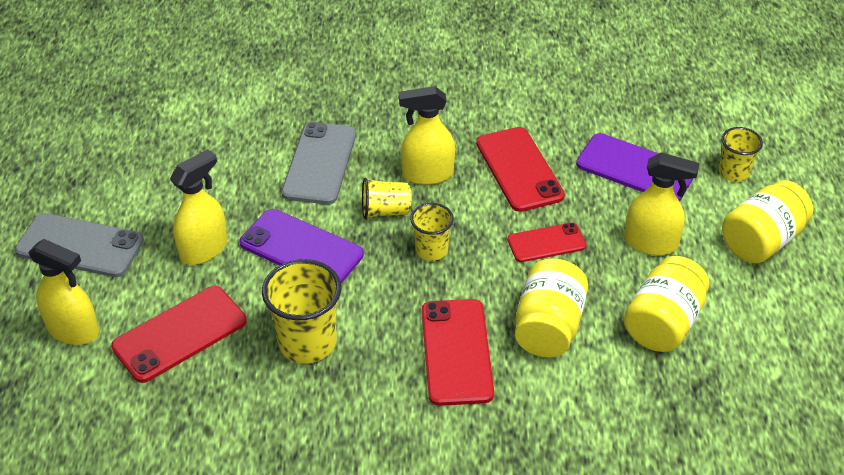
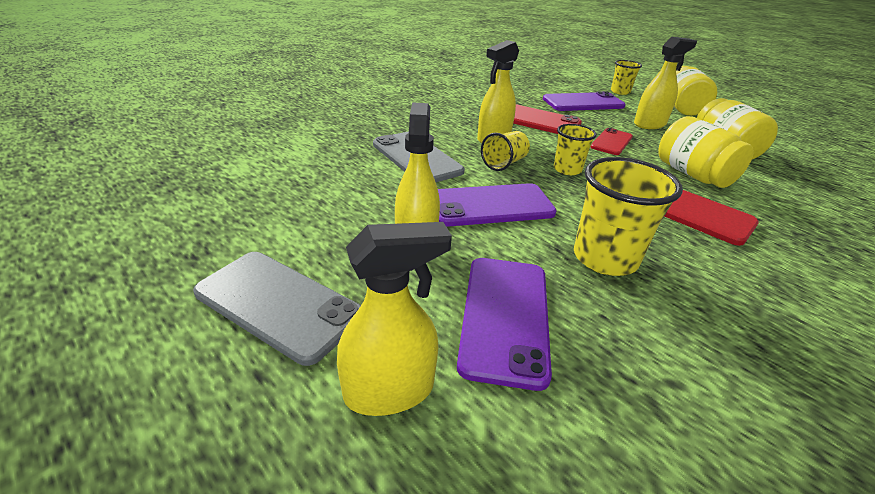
camera: 45 degrees left, 10 degrees down
(80, 246) = (278, 304): grey phone -> grey phone turned 60 degrees clockwise
(180, 334) = (505, 317): red phone -> purple phone

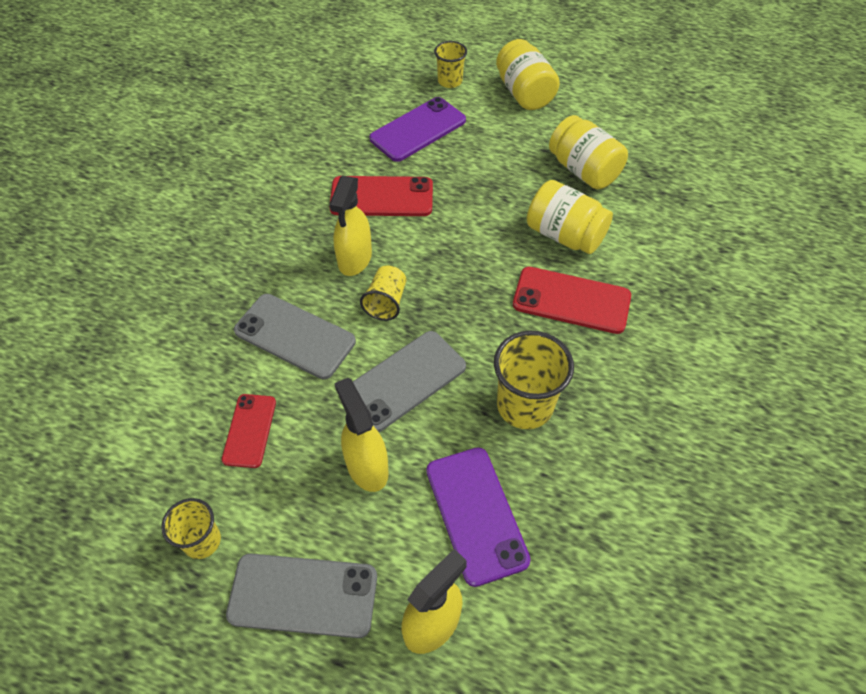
camera: 25 degrees left, 20 degrees up
(490, 206) = (404, 381): purple phone -> grey phone
(567, 169) = (449, 283): yellow cup -> yellow cup (202, 541)
(611, 142) = (474, 207): red phone -> red phone (249, 430)
(649, 124) = (502, 149): yellow spray bottle -> none

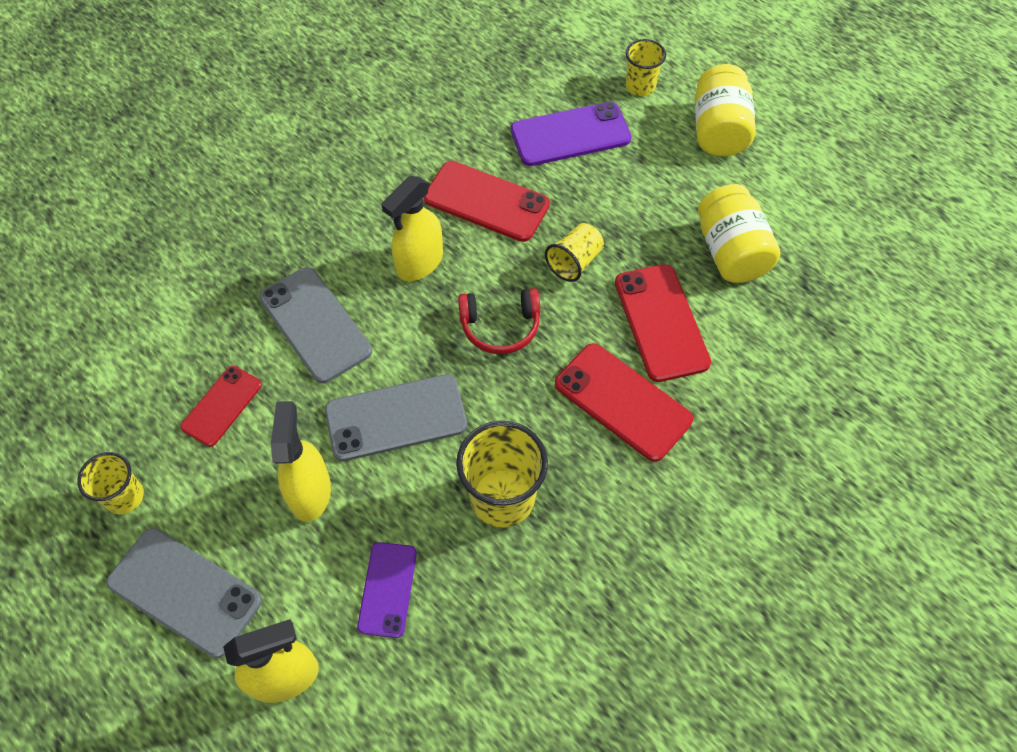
camera: 25 degrees right, 5 degrees up
(386, 302) = (425, 324): yellow cup -> yellow cup (574, 262)
(447, 282) = (500, 326): none -> red headphones
(476, 514) = (387, 589): purple phone -> purple phone, size x0.63
(564, 235) = (661, 322): yellow jar -> red phone

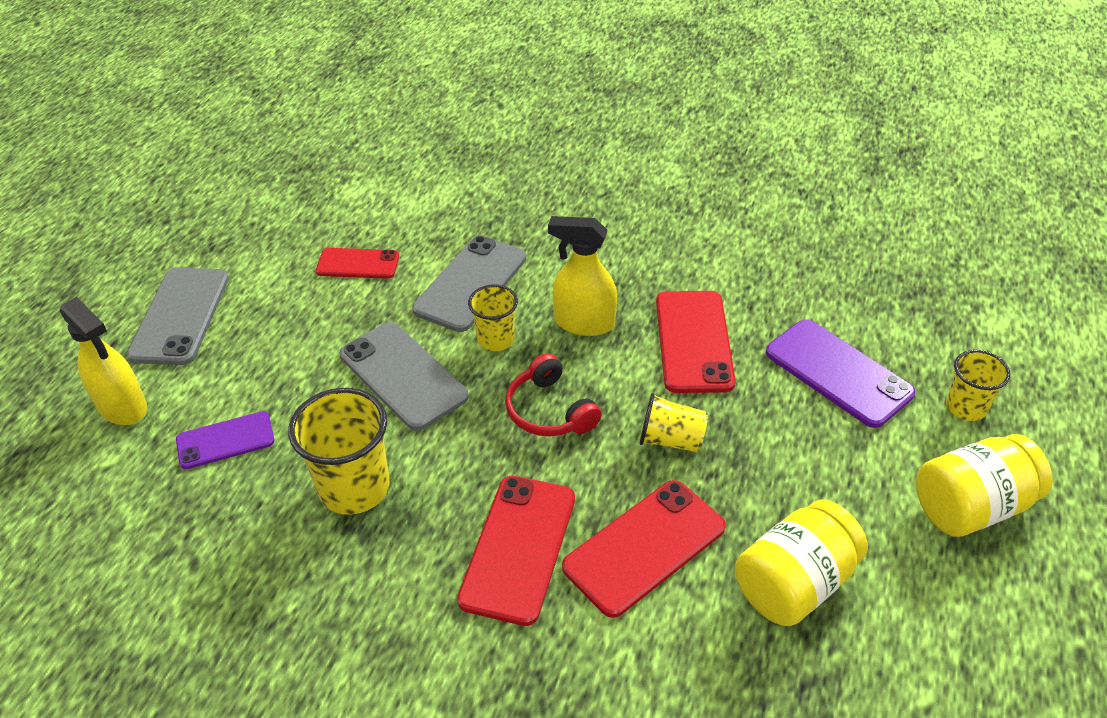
camera: 65 degrees right, 15 degrees down
(125, 496) = (250, 248): yellow cup -> yellow cup (496, 339)
(310, 491) = (301, 350): yellow spray bottle -> none

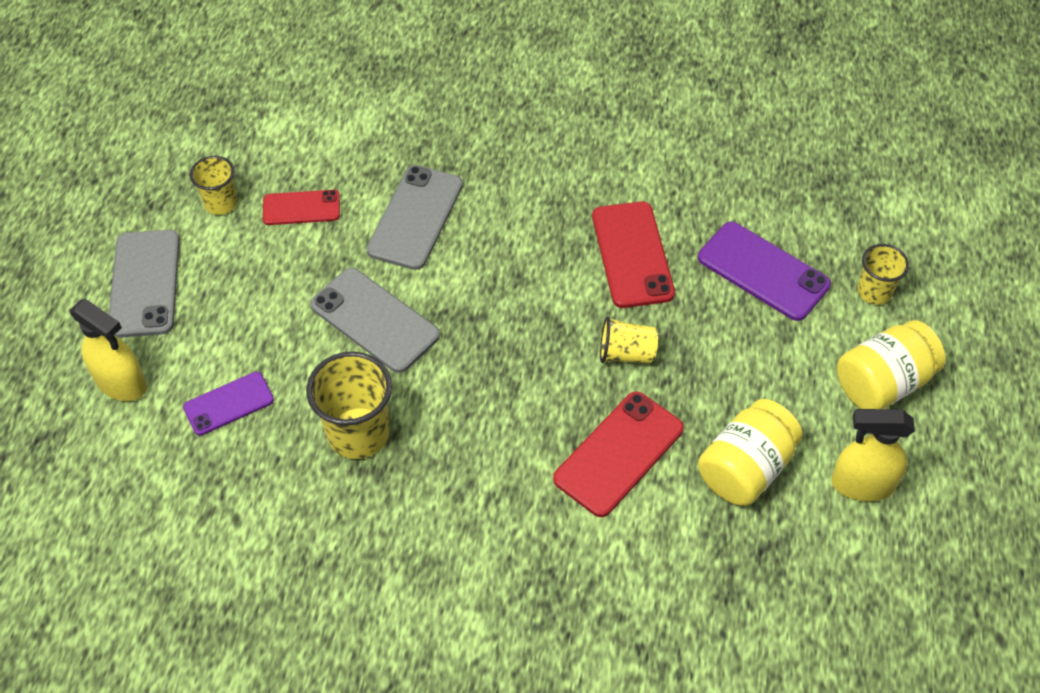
camera: 10 degrees left, 10 degrees up
(496, 339) = (452, 273): yellow cup -> yellow cup (221, 203)
(518, 548) = (513, 468): red phone -> none
(549, 410) = (515, 339): red headphones -> none
(584, 323) = (529, 247): yellow spray bottle -> yellow spray bottle (862, 484)

